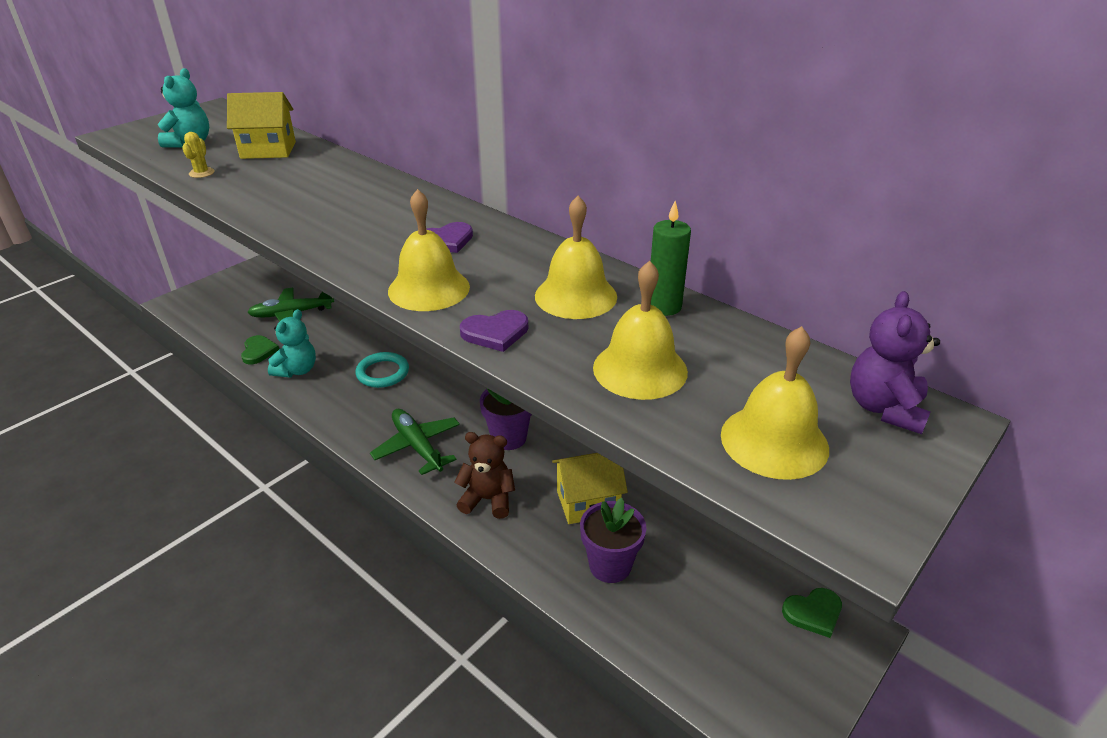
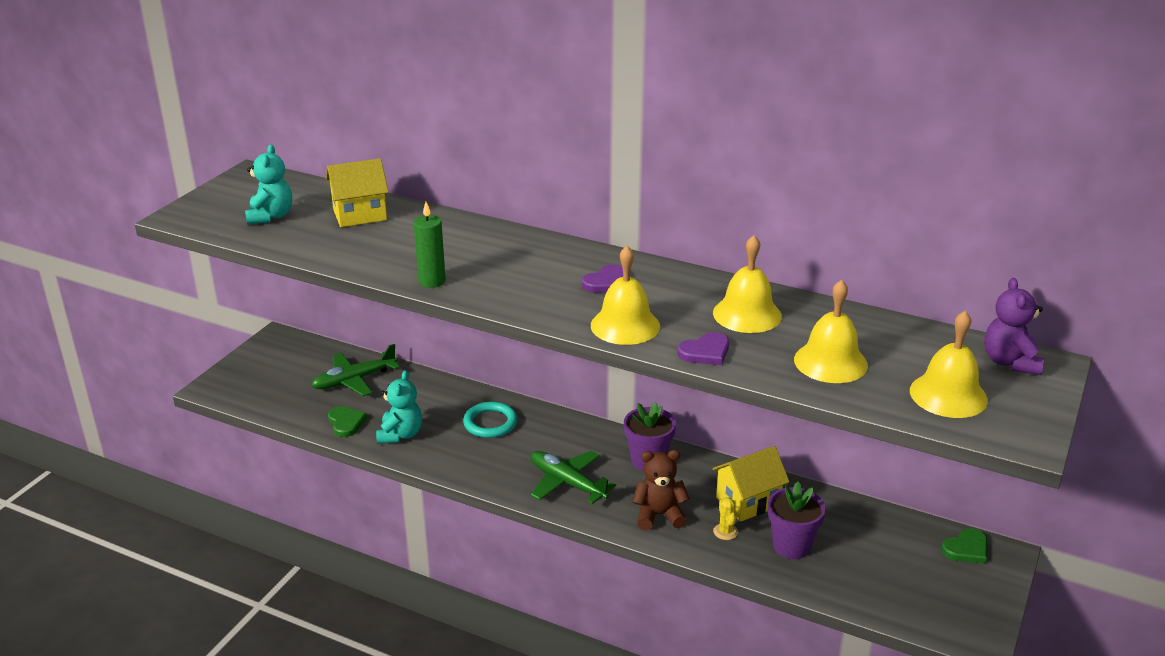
camera: 15 degrees left, 5 degrees down
(201, 173) = (317, 247): yellow cactus -> yellow cactus (725, 532)
(664, 307) = (820, 313): green candle -> green candle (432, 281)

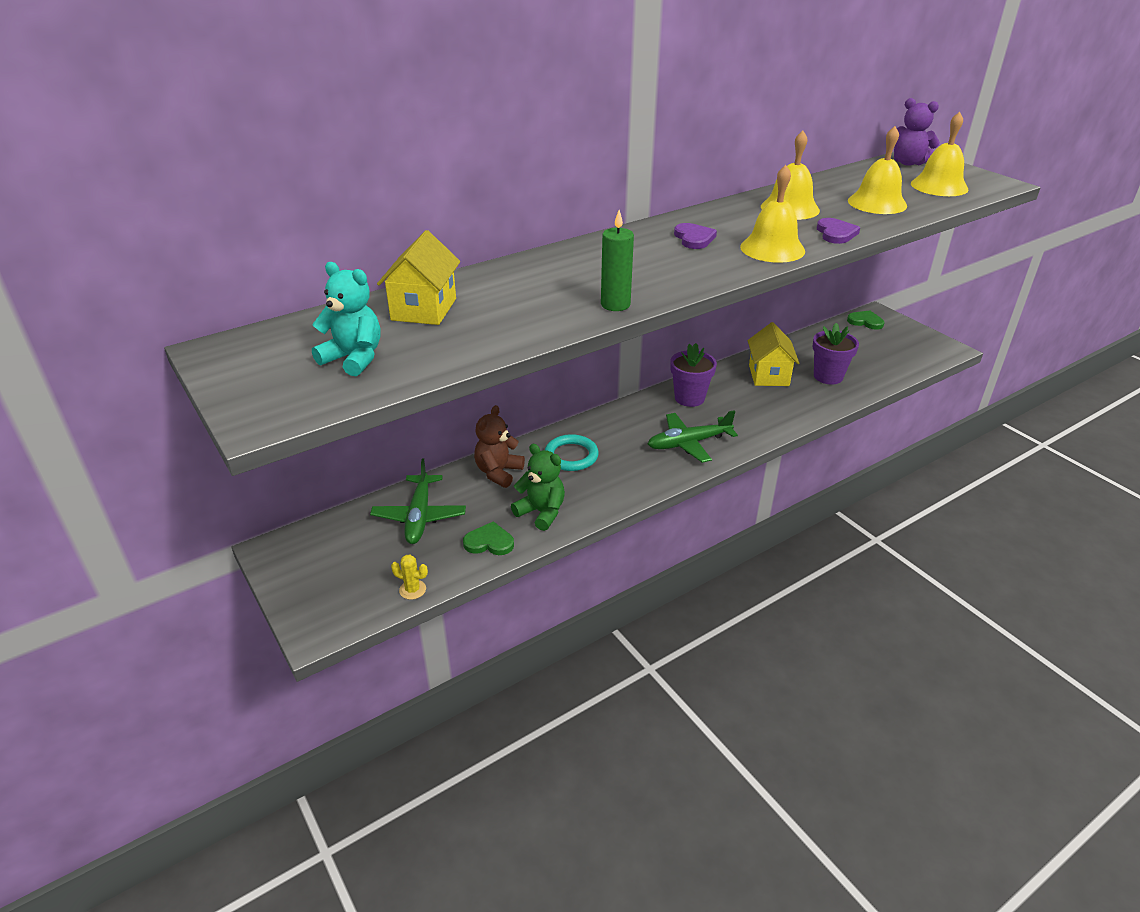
camera: 60 degrees left, 5 degrees up
(400, 434) = (541, 512): turquoise teddy bear -> green teddy bear
(659, 515) = (759, 415): brown teddy bear -> brown teddy bear (498, 472)
(725, 532) = (797, 395): yellow cactus -> yellow cactus (412, 590)
(966, 549) = (865, 322): green heart -> green heart turned 60 degrees counterclockwise

